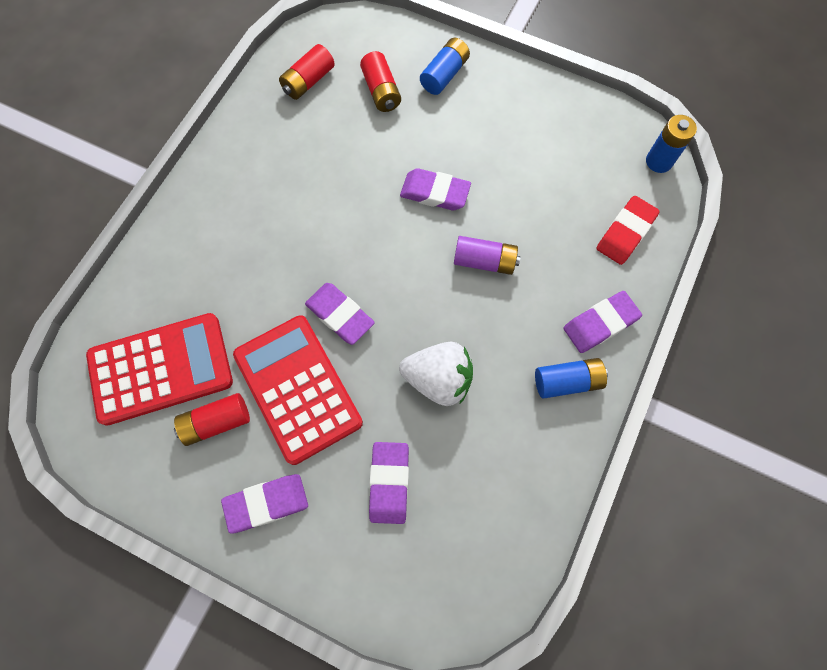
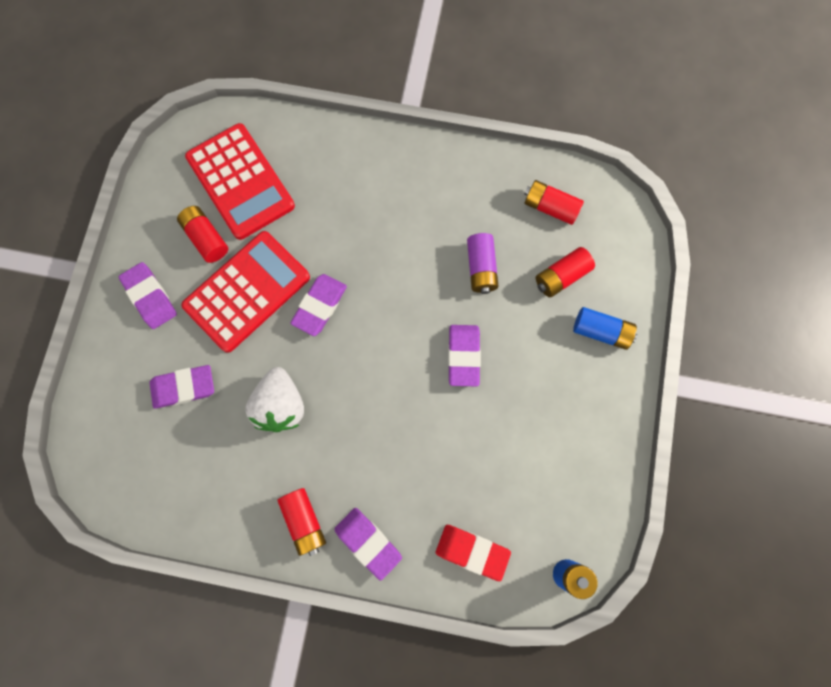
camera: 75 degrees right, 5 degrees up
(484, 261) = (404, 419): purple battery -> purple battery (481, 268)
(567, 381) = (304, 521): blue battery -> red battery

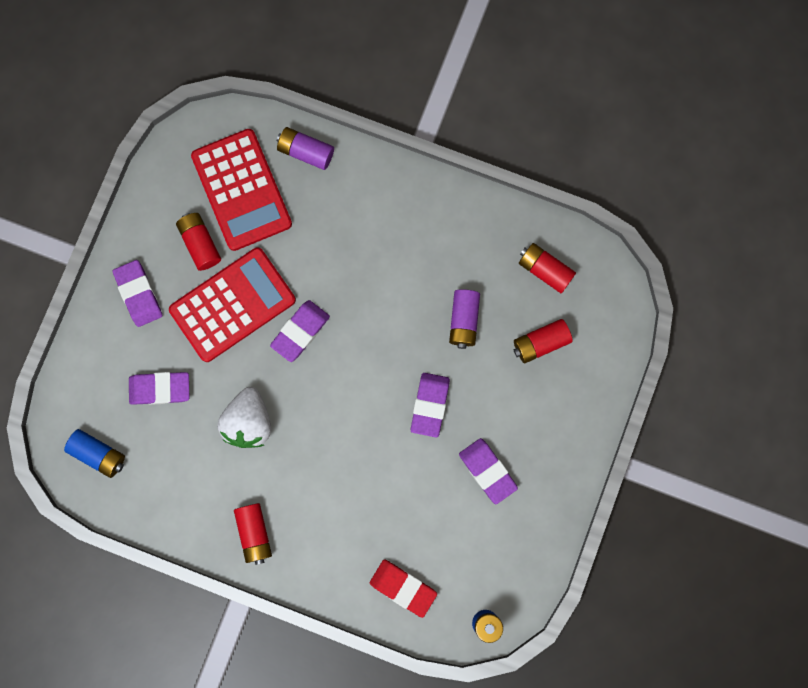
camera: 10 degrees right, 5 degrees up
(298, 137) = (306, 152): none -> purple battery
(368, 542) = (310, 562): purple eraser -> purple eraser (487, 471)
(601, 331) = (567, 404): blue battery -> blue battery (98, 454)

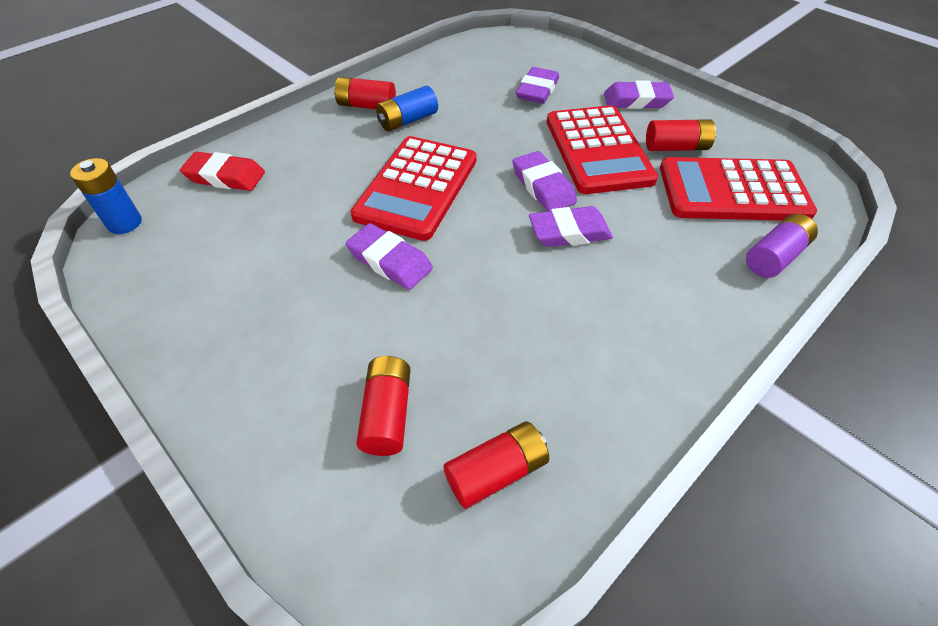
camera: 115 degrees right, 30 degrees down
(98, 454) = (501, 51): blue battery -> blue battery (407, 120)
(248, 422) = (470, 129): white strawberry -> none
(346, 427) = (416, 188): none -> red calculator
(403, 587) = (225, 177): red eraser -> red eraser turned 45 degrees clockwise
(464, 320) = (474, 334): purple battery -> none
(487, 471) = (272, 285): purple eraser -> purple eraser (569, 232)

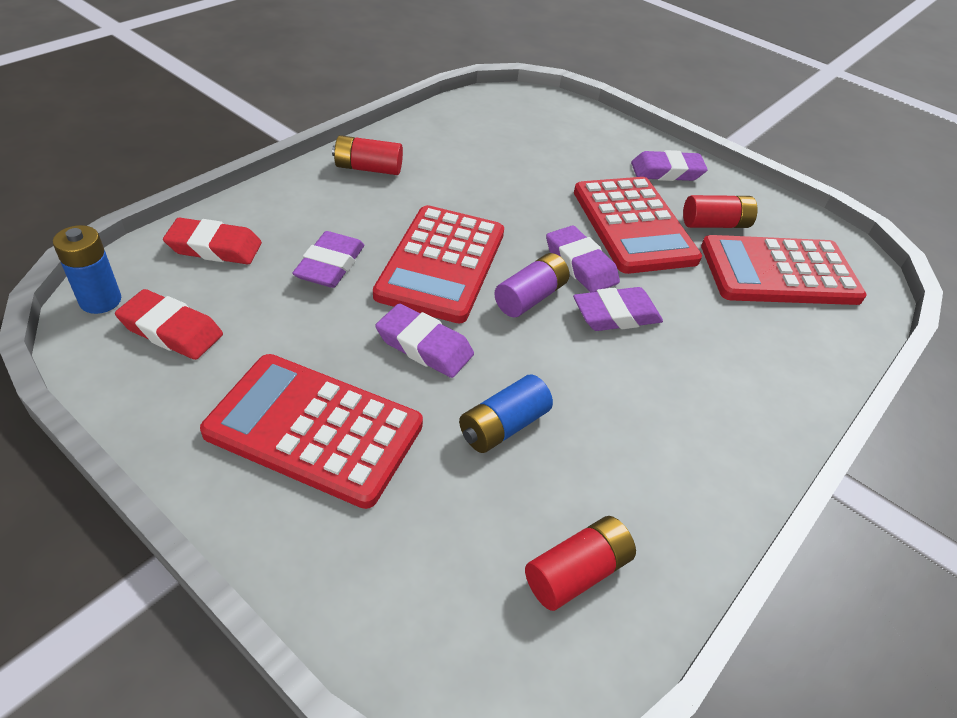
camera: 10 degrees left, 5 degrees down
(177, 248) = (171, 330): none -> red eraser
(282, 334) = (315, 429): none -> red calculator
(387, 414) = (449, 514): red battery -> none
(407, 120) = (418, 187): blue battery -> blue battery (503, 426)
(537, 90) = (558, 157): purple eraser -> purple eraser (330, 265)
(774, 257) = (829, 342): purple battery -> purple battery (530, 297)

